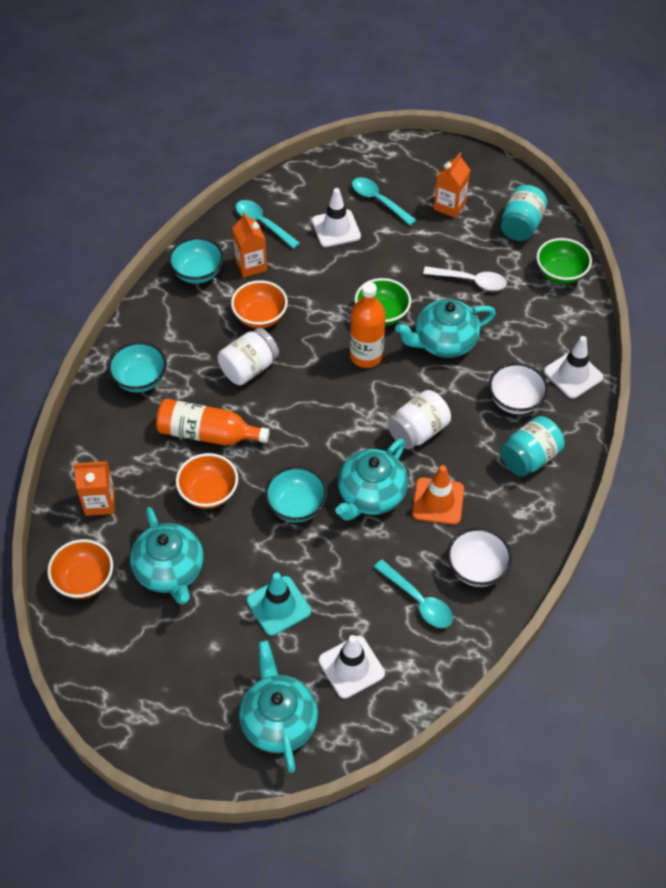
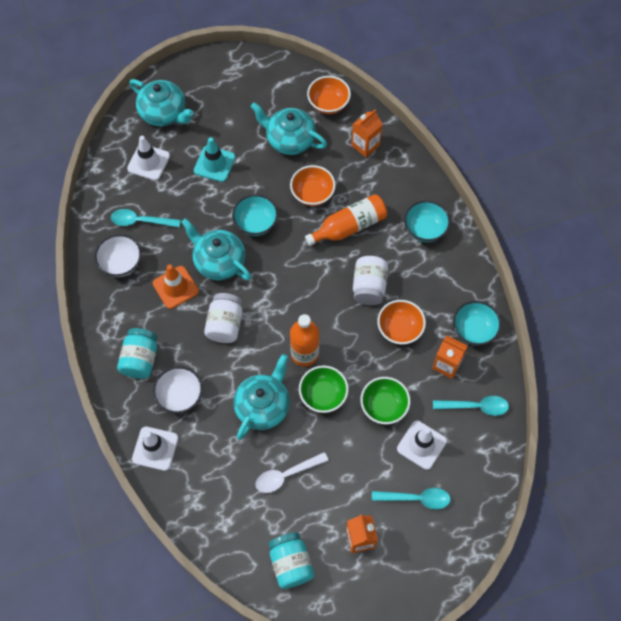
camera: 140 degrees right, 10 degrees up
(370, 495) = (219, 261): turquoise teapot -> turquoise teapot turned 45 degrees counterclockwise
(560, 273) = (226, 537): green bowl -> green bowl (384, 406)

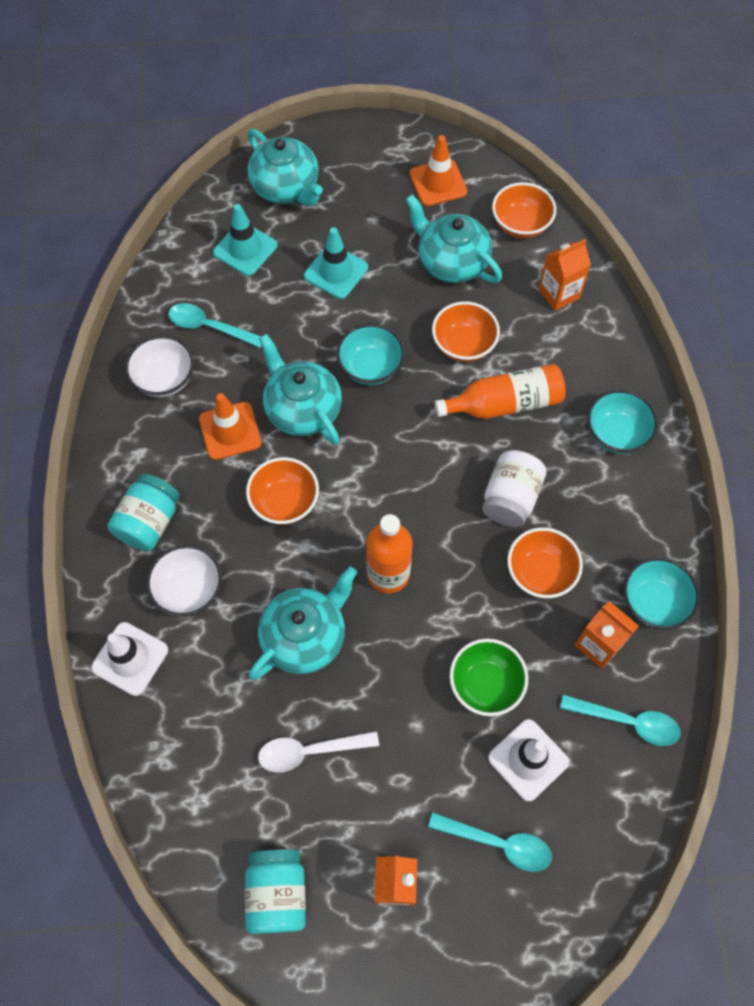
camera: 15 degrees right, 0 degrees up
(148, 162) = (245, 249): white traffic cone -> turquoise traffic cone
(225, 324) = (285, 502): white jar -> orange bowl
(266, 87) = (438, 183): none -> orange traffic cone
(323, 395) = (398, 643): green bowl -> none

